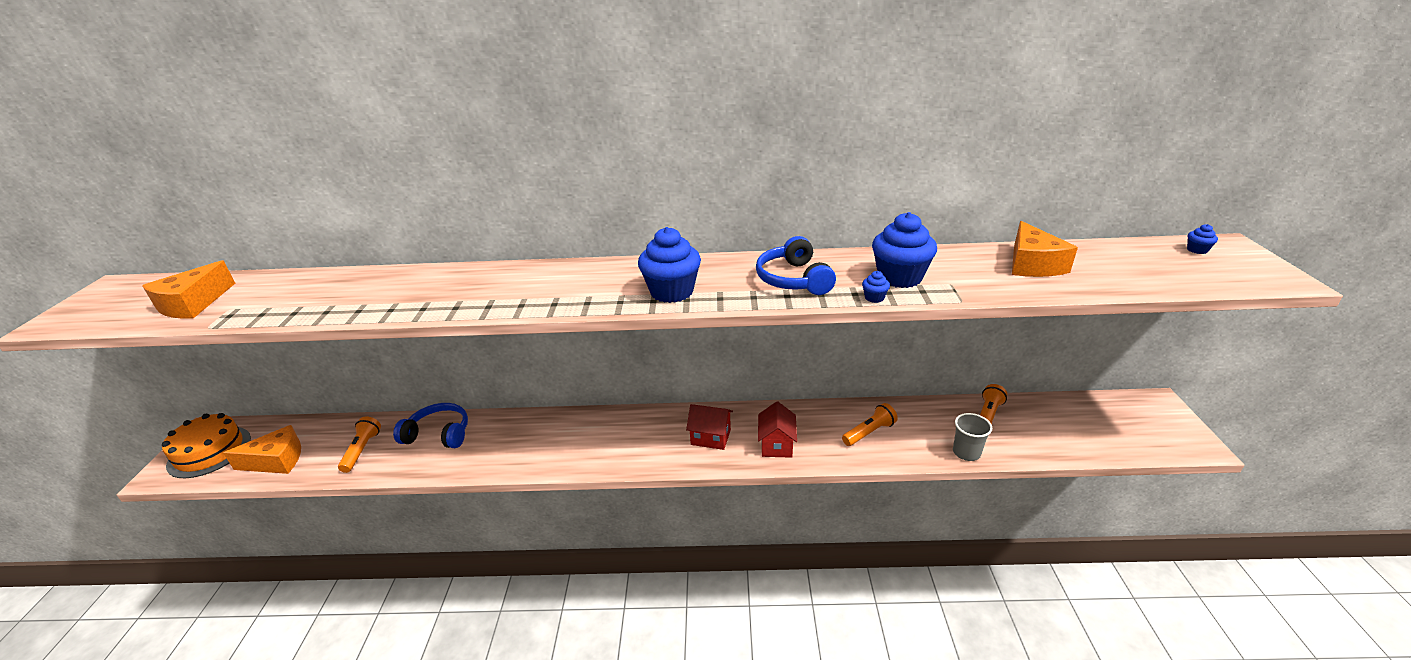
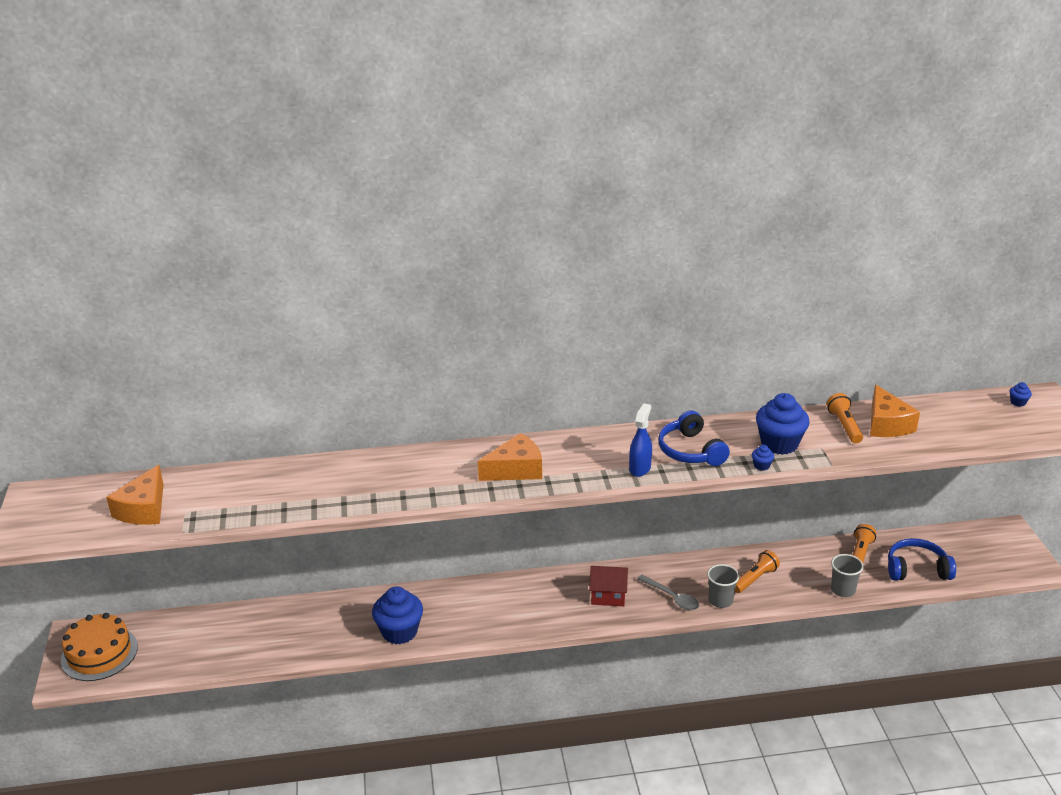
camera: 10 degrees left, 0 degrees up
(276, 460) = (179, 655): orange cheese -> orange cheese (515, 470)
(362, 450) = (264, 638): orange flashlight -> orange flashlight (844, 426)
(438, 434) = (335, 616): blue headphones -> blue headphones (917, 569)
(672, 292) = (589, 469): blue cupcake -> blue cupcake (399, 632)
(729, 293) = (640, 468): none -> blue spray bottle
(776, 444) = (672, 597): red house -> grey spoon
(828, 452) = (720, 600): none -> grey cup

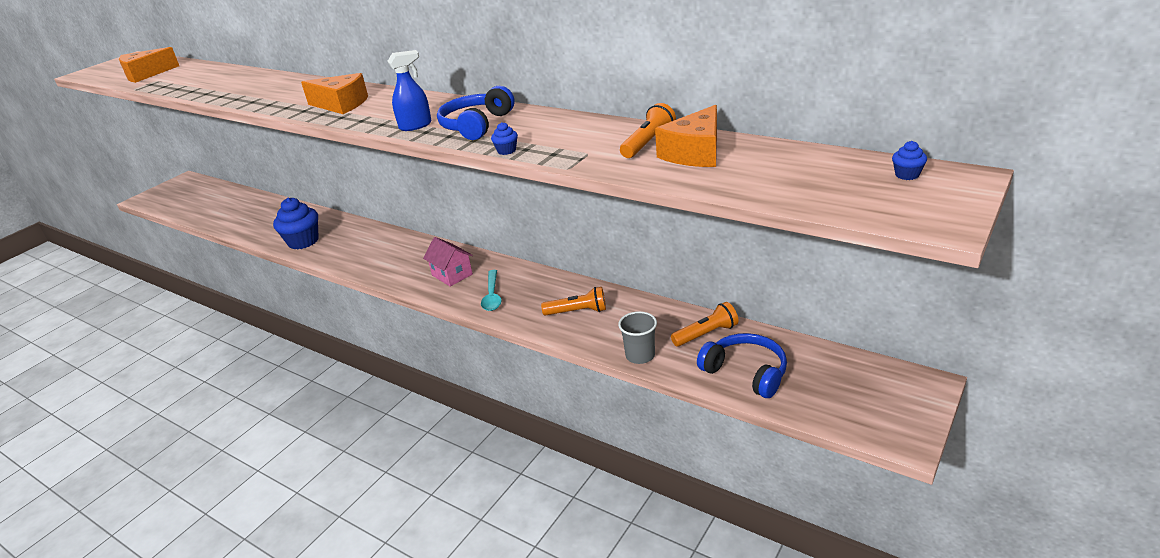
camera: 45 degrees right, 0 degrees up
(99, 653) = (174, 193): orange cake -> none
(608, 596) = (452, 275): red house -> pink house
(672, 597) = (492, 296): grey spoon -> turquoise spoon
(720, 600) = (523, 315): grey cup -> none
(779, 444) = (557, 140): blue cupcake -> none

